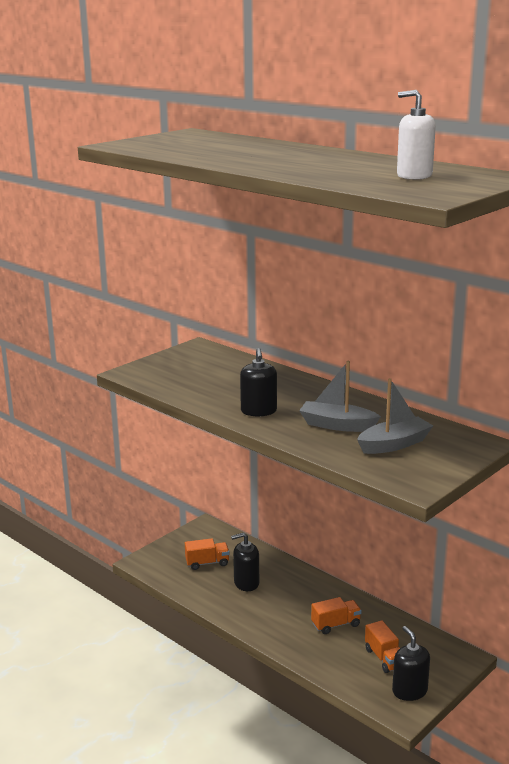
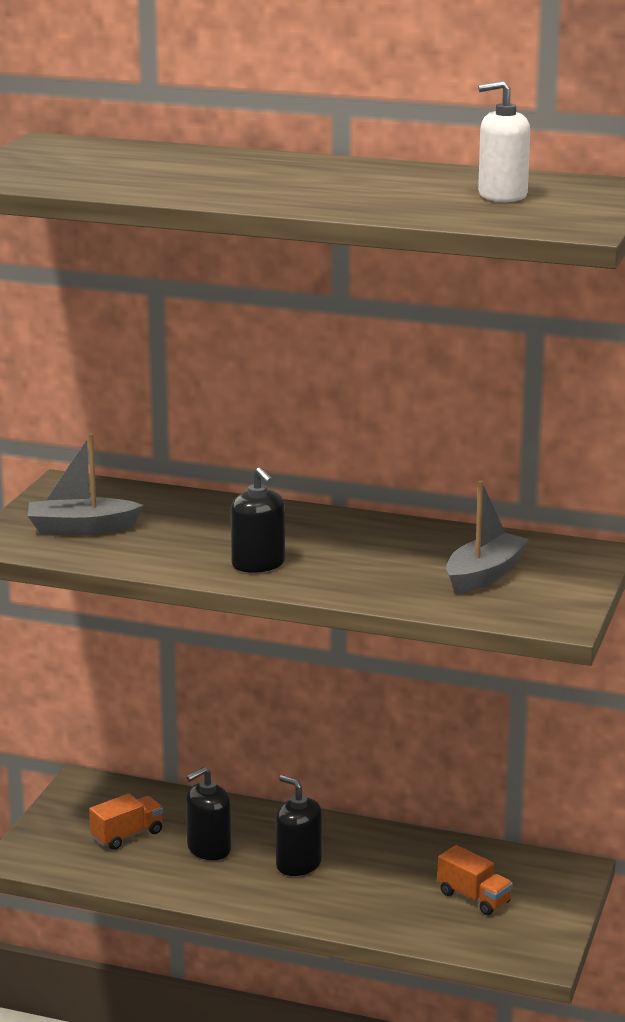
camera: 25 degrees left, 0 degrees up
(336, 624) = (378, 872): orange truck -> none
(337, 425) = (385, 563): grey boat -> grey boat (81, 529)
(409, 691) = (533, 929): black soap dispenser -> black soap dispenser (298, 864)

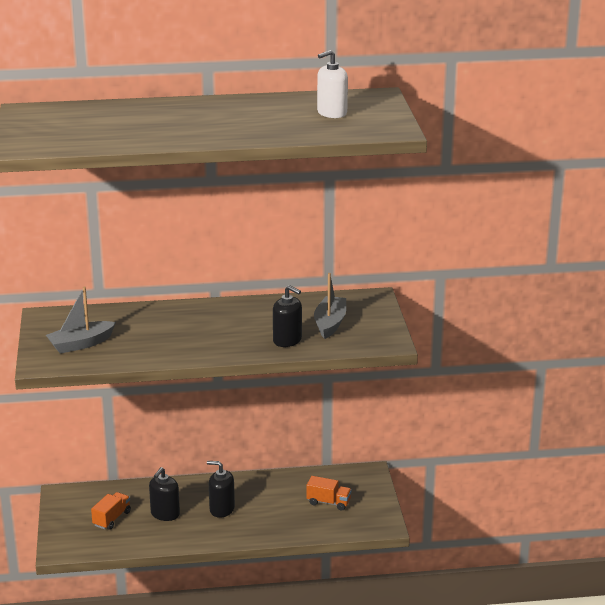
camera: 25 degrees left, 5 degrees up
(258, 564) = (203, 344): black soap dispenser -> black soap dispenser (287, 340)

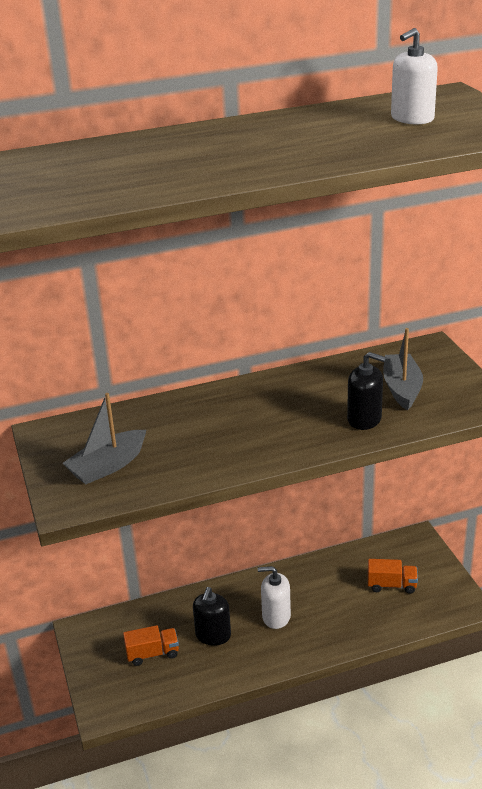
camera: 10 degrees left, 5 degrees up
(112, 518) = (152, 654): orange truck -> orange truck turned 60 degrees clockwise
(222, 509) = (276, 616): black soap dispenser -> white soap dispenser

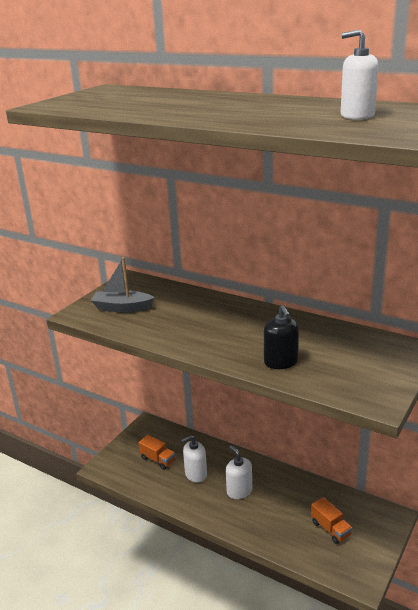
camera: 50 degrees right, 5 degrees down
(213, 635) = (195, 474): black soap dispenser -> white soap dispenser
(402, 389) = (339, 360): grey boat -> none

